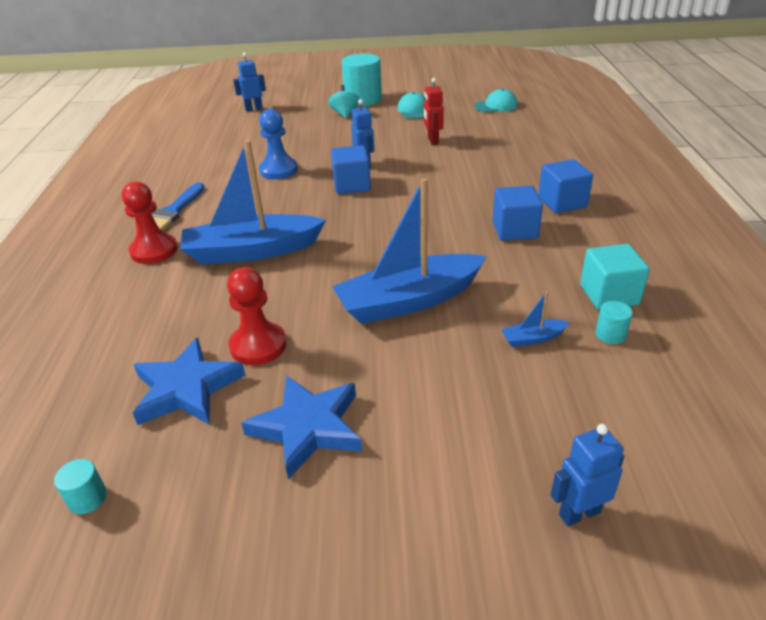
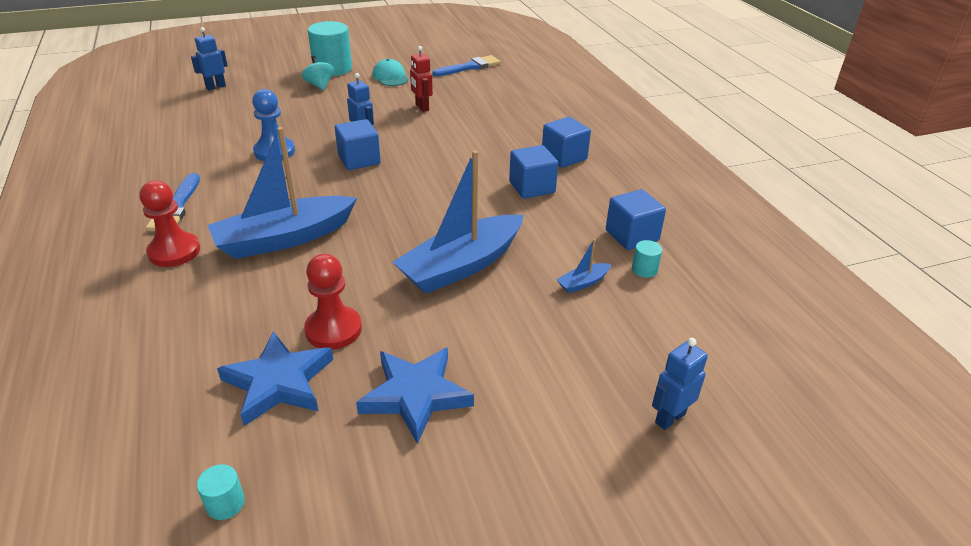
camera: 20 degrees left, 0 degrees up
(496, 106) = (469, 67): turquoise cap -> blue brush
(609, 295) = (632, 236): turquoise cube -> blue cube

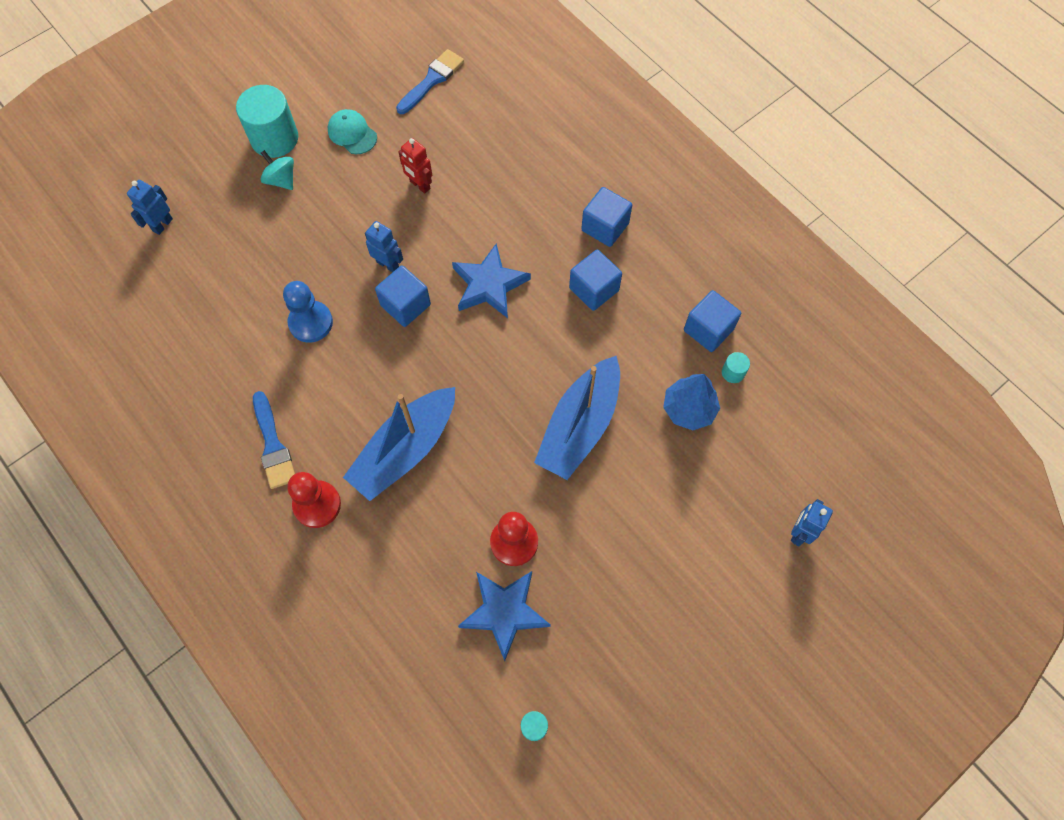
camera: 20 degrees left, 30 degrees up
(415, 395) = (612, 583): blue star -> blue star (489, 285)
(583, 283) = (689, 409): blue boat -> blue tree

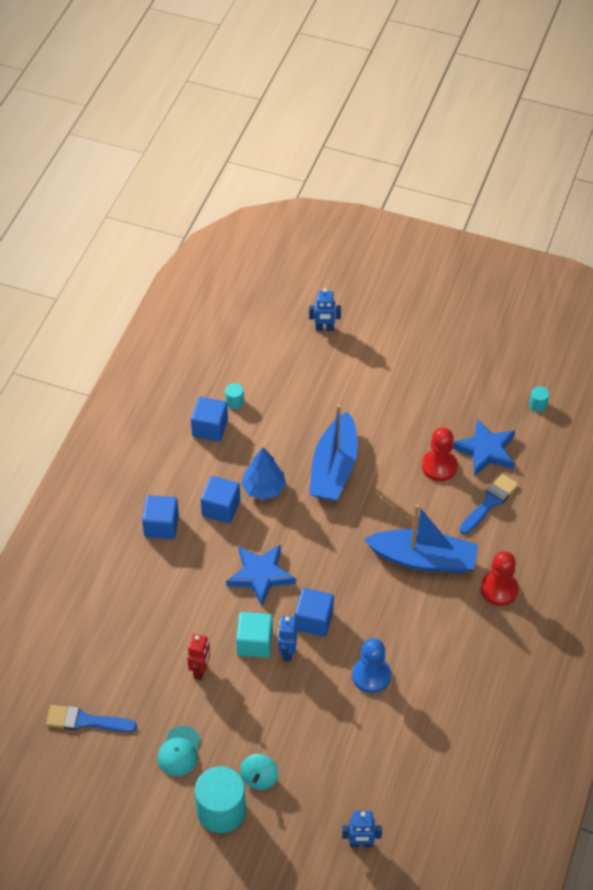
camera: 120 degrees left, 15 degrees down
(273, 445) = (479, 642): blue brush -> blue brush (489, 503)
(417, 242) = (255, 643): none -> turquoise cube
(579, 426) = (334, 468): blue boat -> blue boat turned 105 degrees clockwise
(689, 409) = (279, 414): blue tree -> blue tree (264, 488)

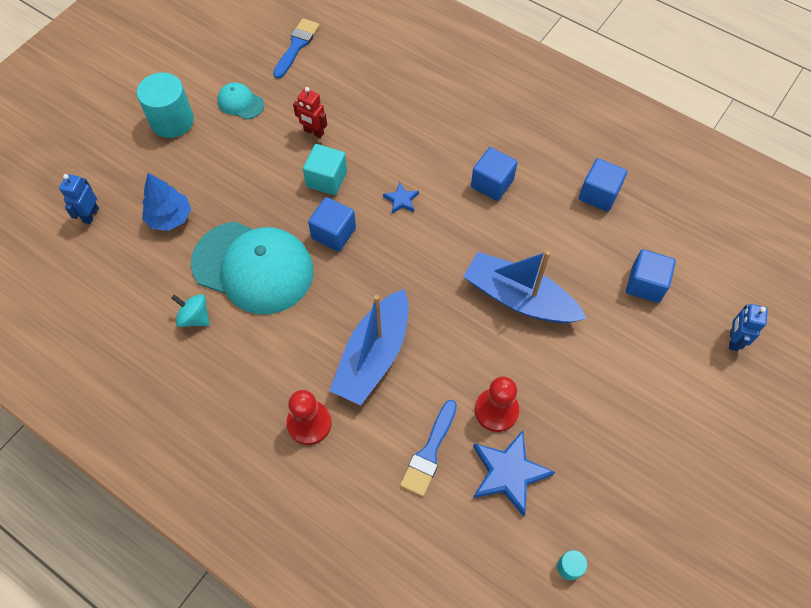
camera: 105 degrees right, 10 degrees up
(161, 526) = (484, 132): blue cube -> blue cube (645, 284)
(234, 402) = (631, 224): turquoise cylinder -> none
(259, 778) = (189, 154): turquoise spinning top -> turquoise spinning top (195, 317)
(260, 575) = (401, 200): blue star -> blue star, size x0.51
(264, 488) = (508, 226): blue tree -> blue tree (170, 217)
(287, 652) = (307, 203): blue robot -> none
(371, 675) = (253, 267): blue pawn -> turquoise cap
(489, 503) = (429, 452): blue brush -> blue brush turned 60 degrees clockwise

